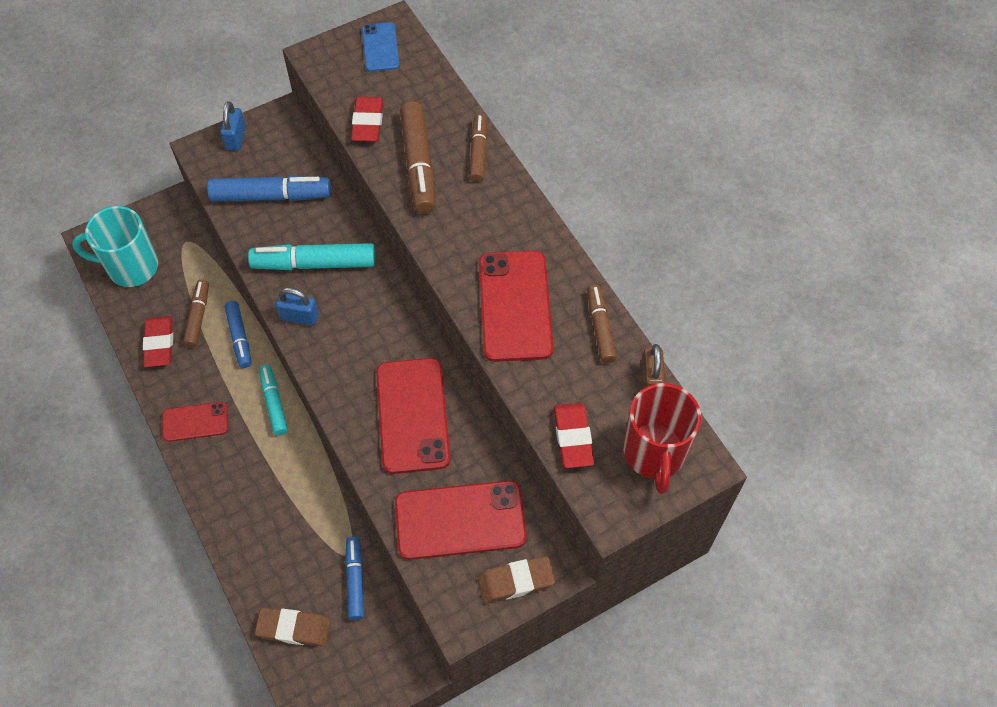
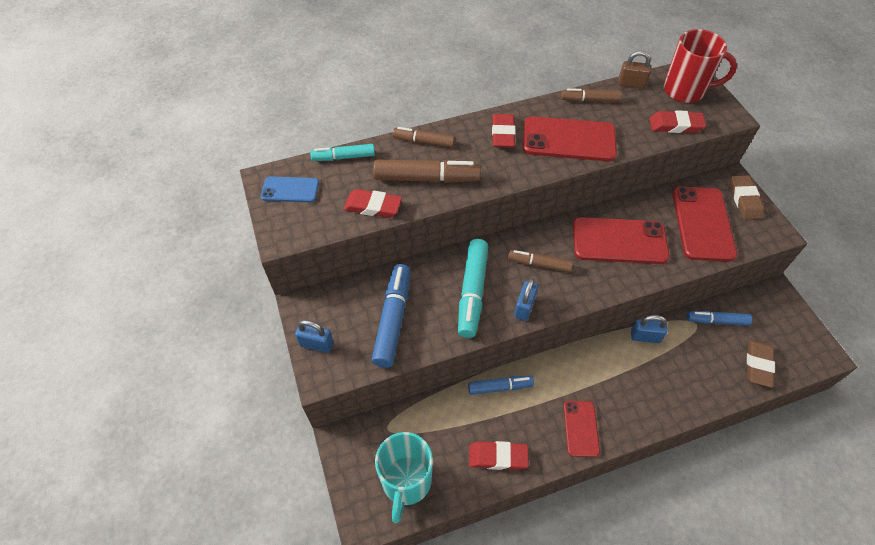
camera: 80 degrees left, 5 degrees down
(198, 317) = (473, 421): brown marker -> brown marker (539, 264)
(274, 403) = (566, 364): turquoise marker -> turquoise marker (343, 157)
(321, 490) = (645, 336): none -> blue padlock
(510, 232) = (503, 134): none -> red eraser

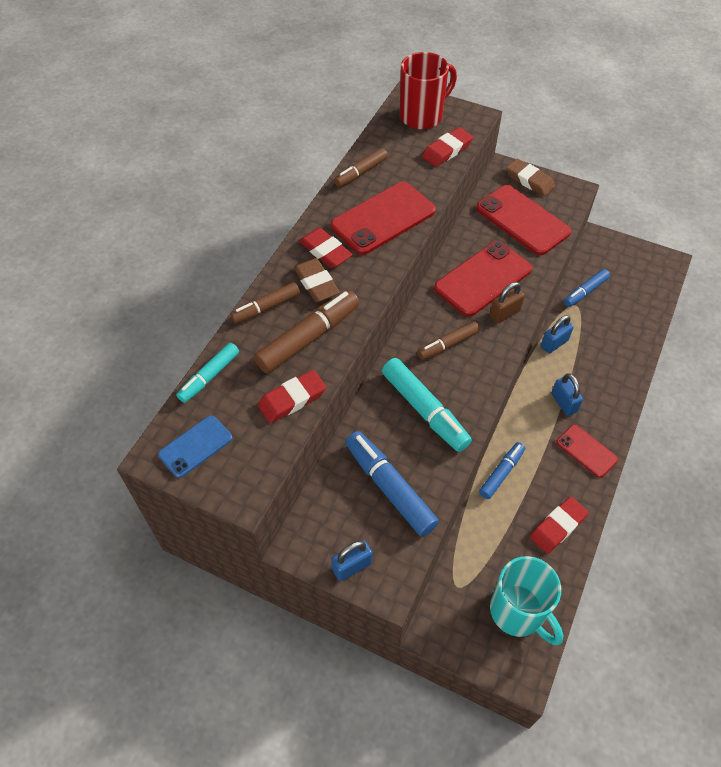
camera: 45 degrees left, 0 degrees up
(524, 307) = (475, 388): blue padlock -> blue padlock (564, 403)
(631, 84) = (376, 137): brown padlock -> brown padlock (504, 313)
(758, 365) = (640, 302): brown eraser -> brown eraser (316, 283)

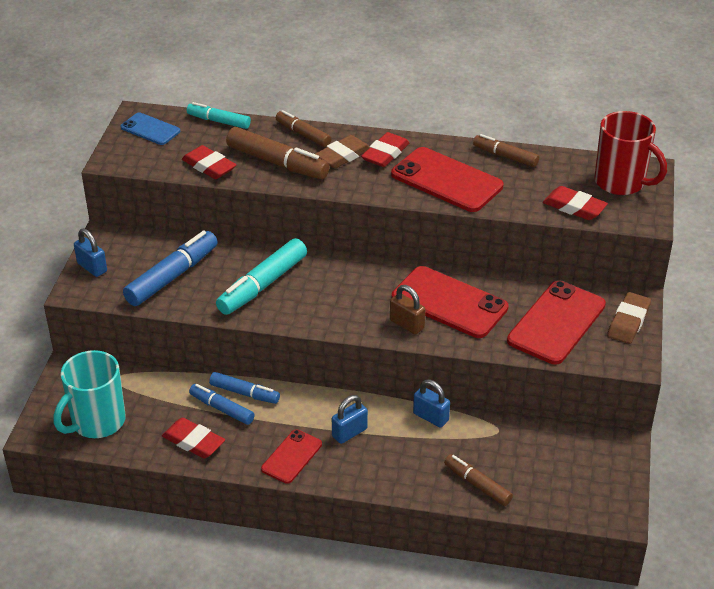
camera: 75 degrees right, 15 degrees down
(448, 344) = (348, 289): brown marker -> brown marker (477, 484)
(585, 292) = (524, 437): blue marker -> blue marker (222, 409)

